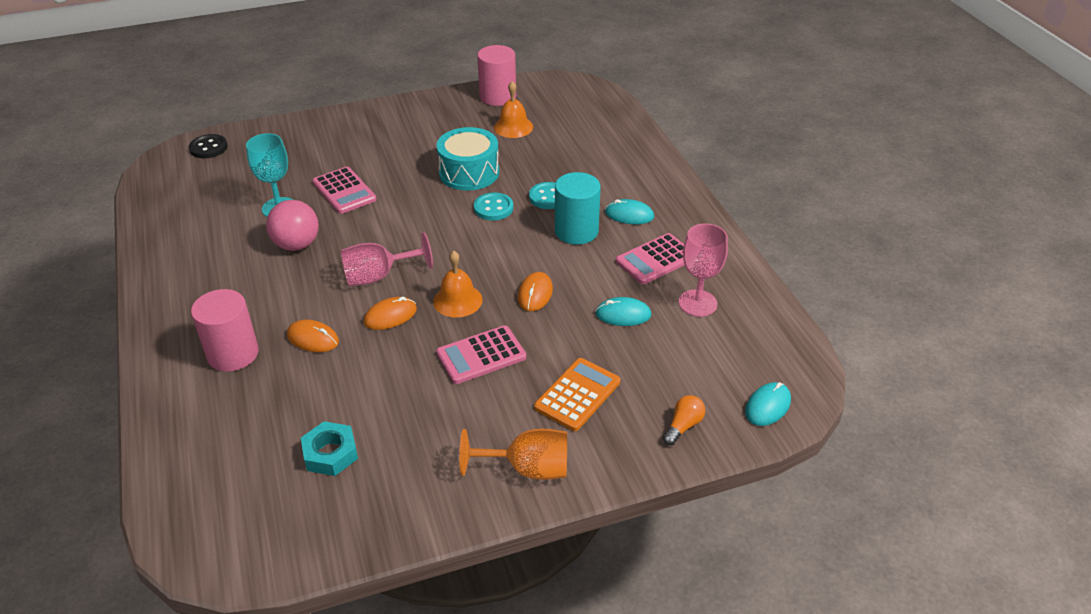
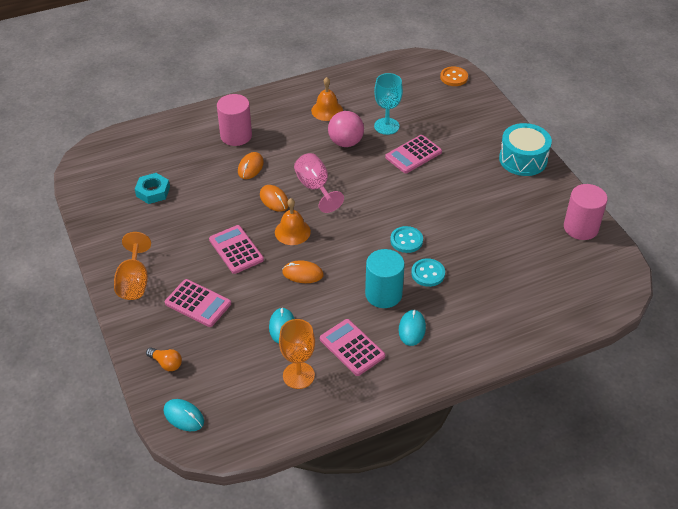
camera: 85 degrees right, 5 degrees up
(208, 148) = (454, 77): black button -> orange button
(469, 172) = (453, 221): turquoise drum -> turquoise drum (523, 159)
(513, 127) = (531, 242): orange bell -> orange bell (327, 110)
(577, 395) = (198, 303): orange calculator -> pink calculator
(697, 303) = (298, 375): pink goblet -> orange goblet

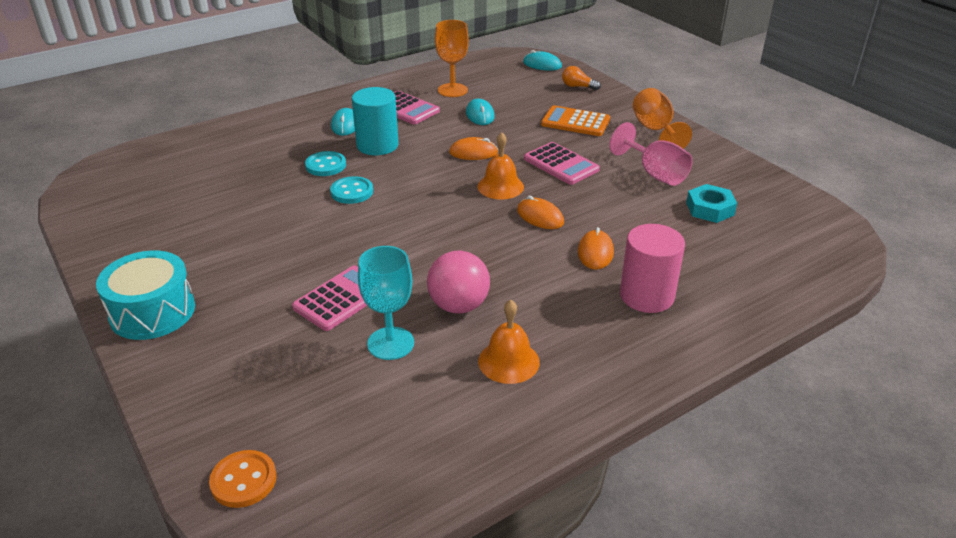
camera: 170 degrees right, 10 degrees down
(198, 303) = (575, 122): pink calculator -> orange calculator
(315, 188) = (487, 236): pink goblet -> pink goblet (654, 173)
(581, 228) = (107, 228): pink cylinder -> none

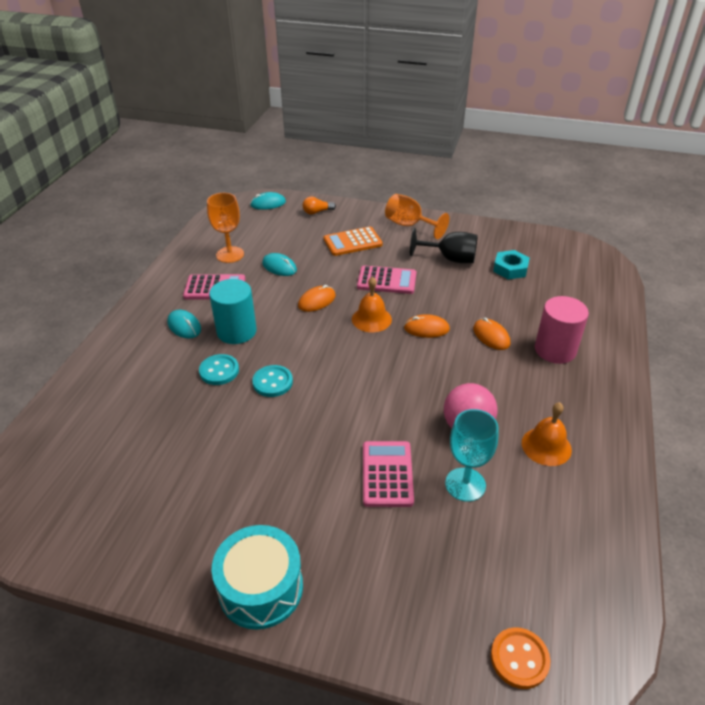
camera: 40 degrees left, 5 degrees up
(654, 173) = (450, 259): pink goblet -> black goblet

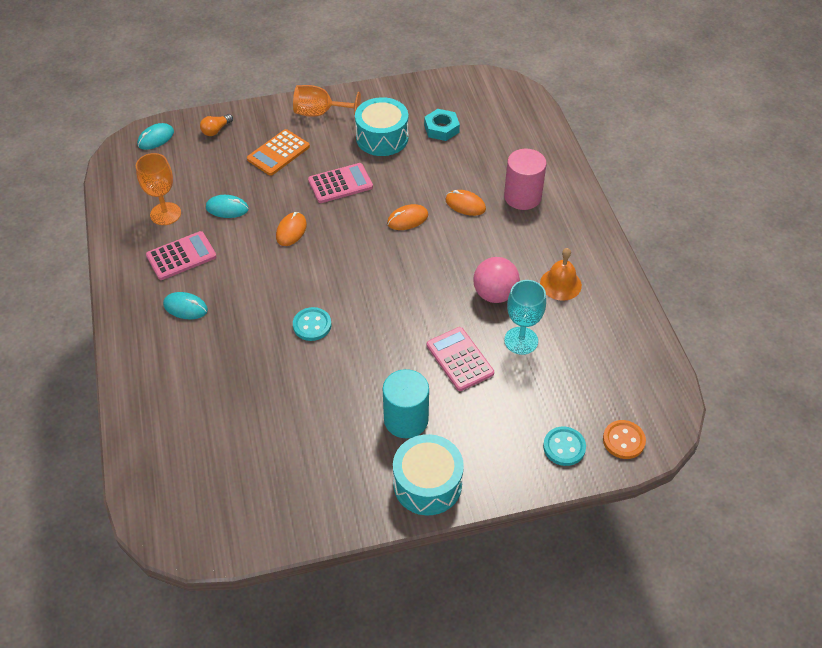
camera: 30 degrees left, 10 degrees up
(219, 371) = (256, 335): turquoise button -> turquoise button (564, 447)
(236, 331) = (240, 291): turquoise cylinder -> turquoise cylinder (406, 419)
(371, 319) = (354, 229): orange bell -> none
(450, 259) = (382, 138): black goblet -> turquoise drum

